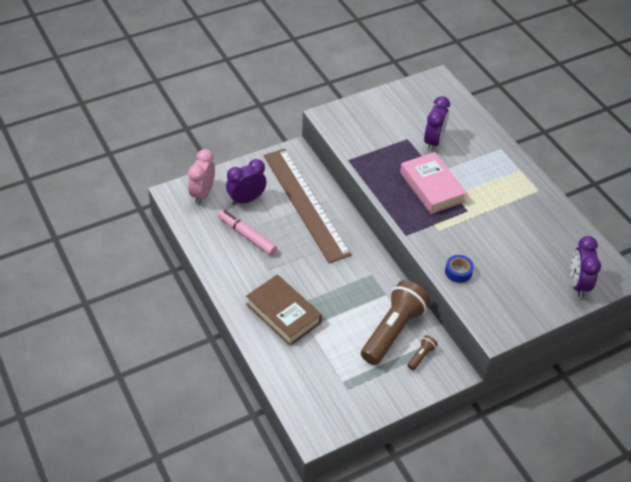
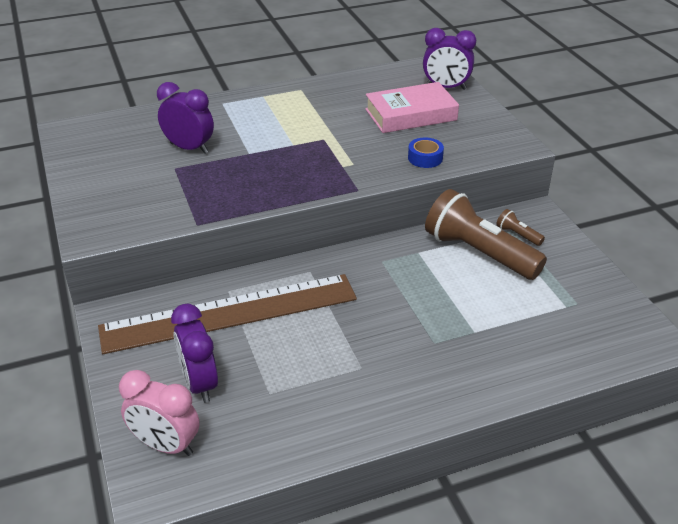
camera: 80 degrees left, 10 degrees down
(247, 236) = (284, 388): pink marker -> none
(283, 313) = (449, 356): brown book -> none
(431, 187) = (275, 159): pink book -> pink book (411, 115)

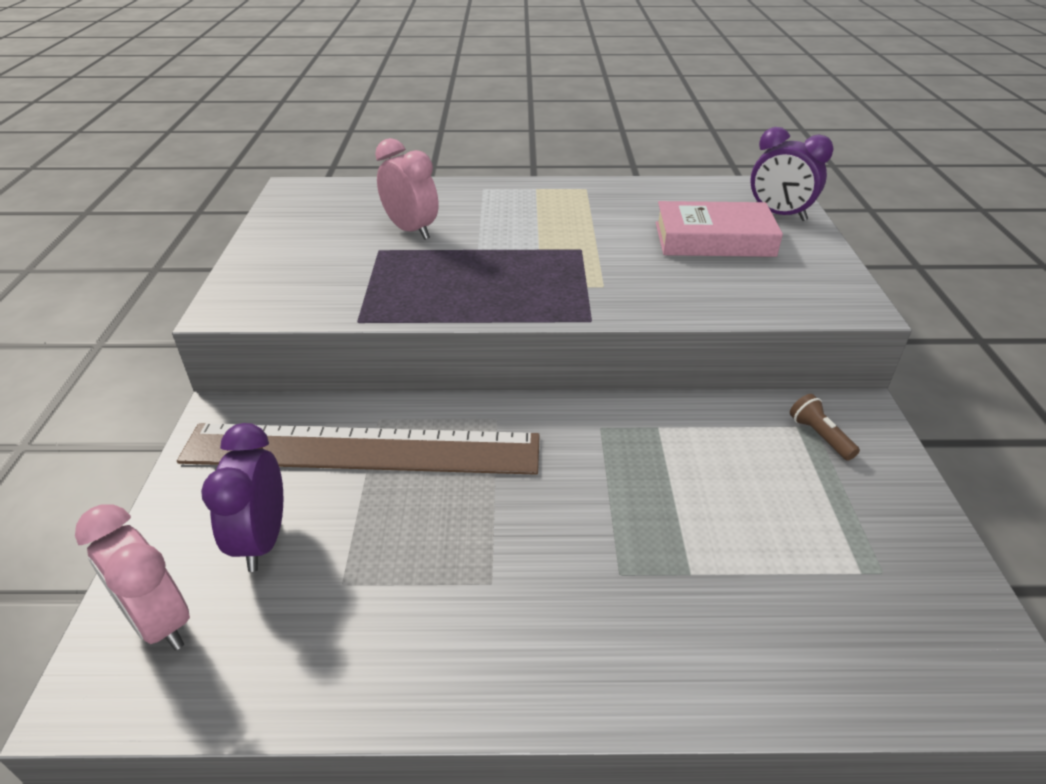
camera: 20 degrees right, 0 degrees up
(189, 148) = (411, 230): purple clock -> pink clock
(425, 158) = (707, 297): blue tape -> none
(479, 253) = (748, 449): brown flashlight -> none

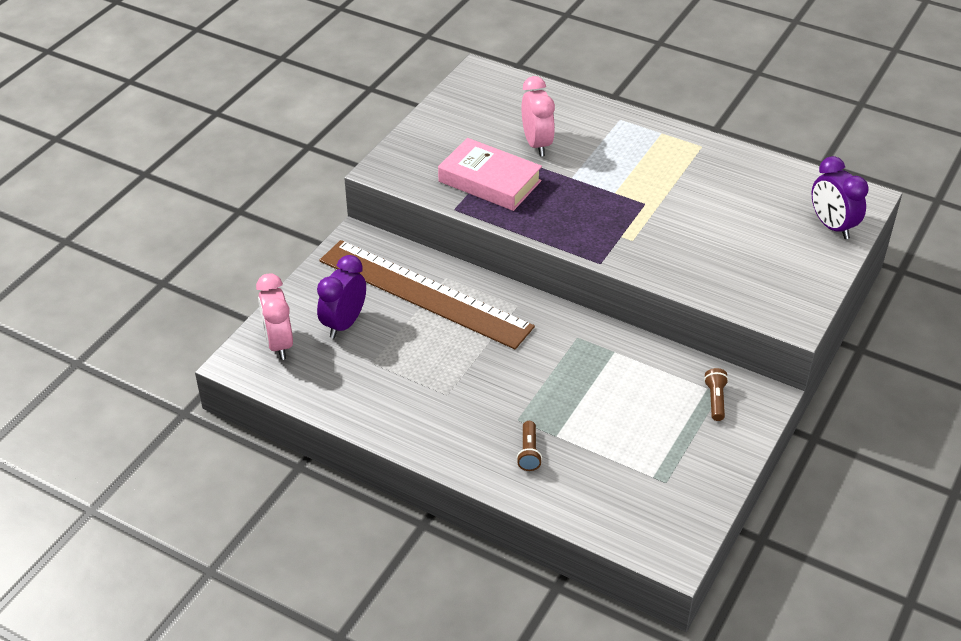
camera: 30 degrees right, 5 degrees up
(678, 620) = (529, 452): none -> brown flashlight
(714, 239) = (753, 230): pink book -> pink book (489, 181)

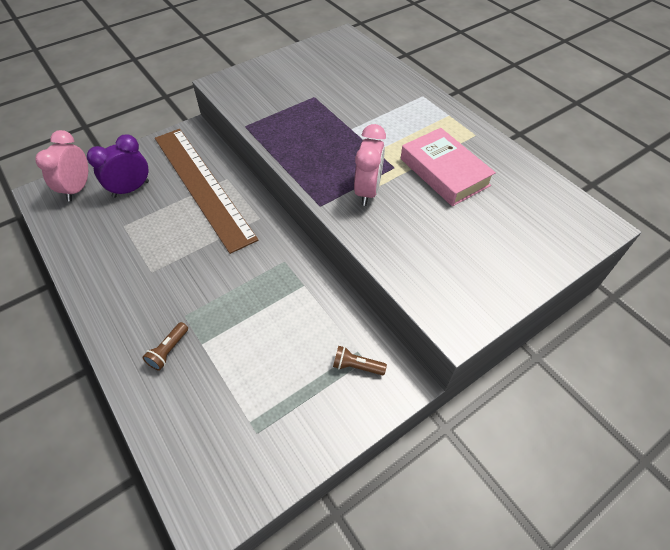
camera: 25 degrees right, 10 degrees up
(489, 181) = (287, 113): pink book -> pink book (444, 172)
(537, 144) = (344, 96): pink clock -> pink clock (367, 191)
(715, 400) = (356, 366): brown flashlight -> brown flashlight turned 105 degrees counterclockwise
(832, 226) = (551, 242): purple clock -> none

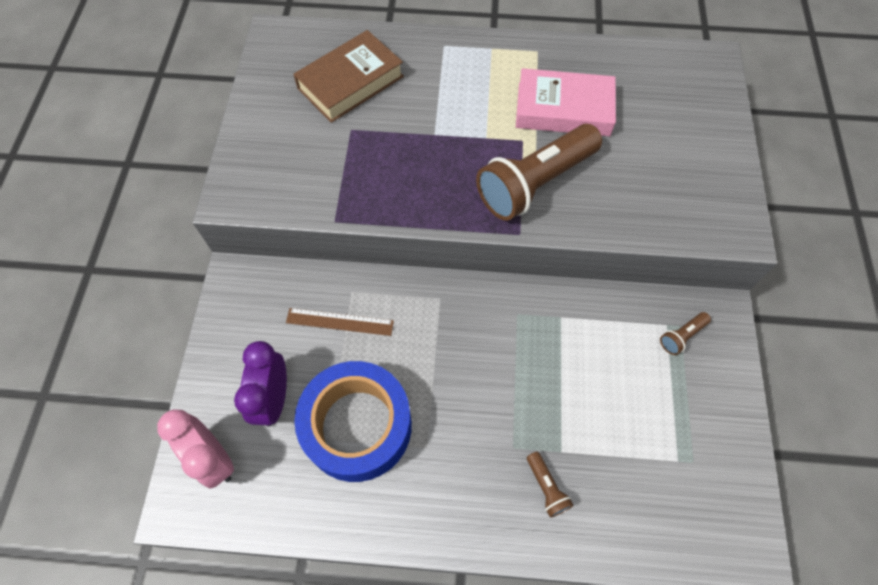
camera: 50 degrees left, 10 degrees up
(141, 233) = (357, 426): none -> blue tape
(202, 185) = (339, 322): brown ruler -> brown ruler, size x0.41
(346, 78) = (350, 82): none -> brown book
(367, 191) = (535, 183): pink clock -> brown flashlight

